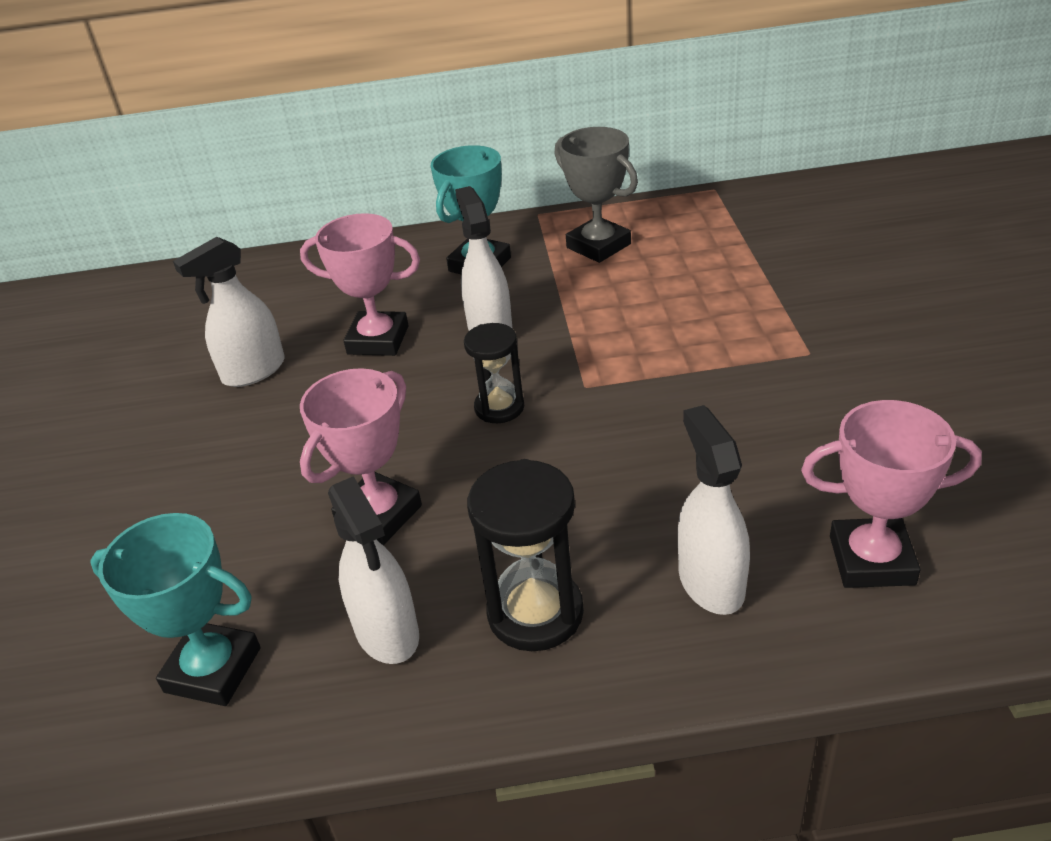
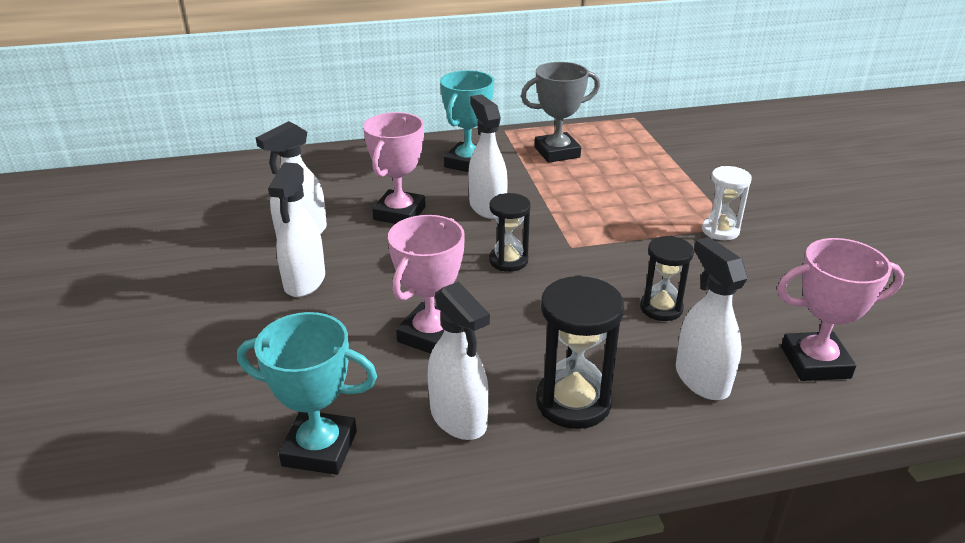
camera: 10 degrees left, 5 degrees down
(243, 438) = (304, 282): none -> white spray bottle
(378, 340) = (399, 213): pink trophy -> pink trophy turned 75 degrees counterclockwise
(598, 246) = (557, 152): grey trophy -> grey trophy turned 60 degrees counterclockwise
(682, 477) = (661, 308): none -> black hourglass
(790, 360) = (720, 230): none -> white hourglass

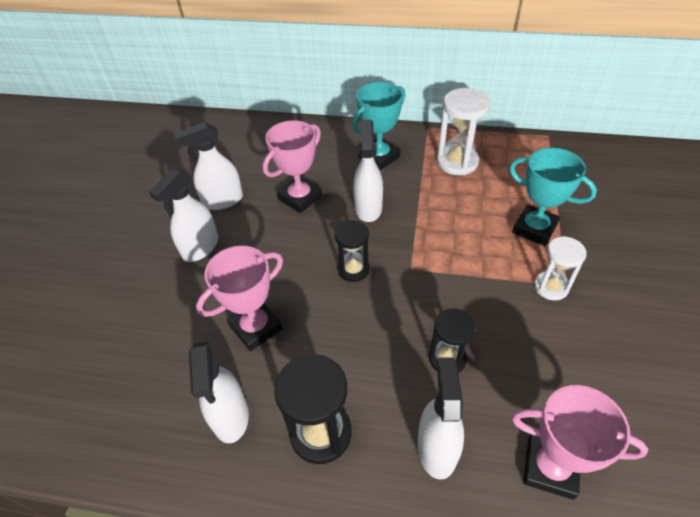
camera: 25 degrees right, 15 degrees up
(320, 448) = (127, 408): turquoise trophy -> turquoise trophy (534, 229)
(557, 152) = (457, 162): grey trophy -> white hourglass

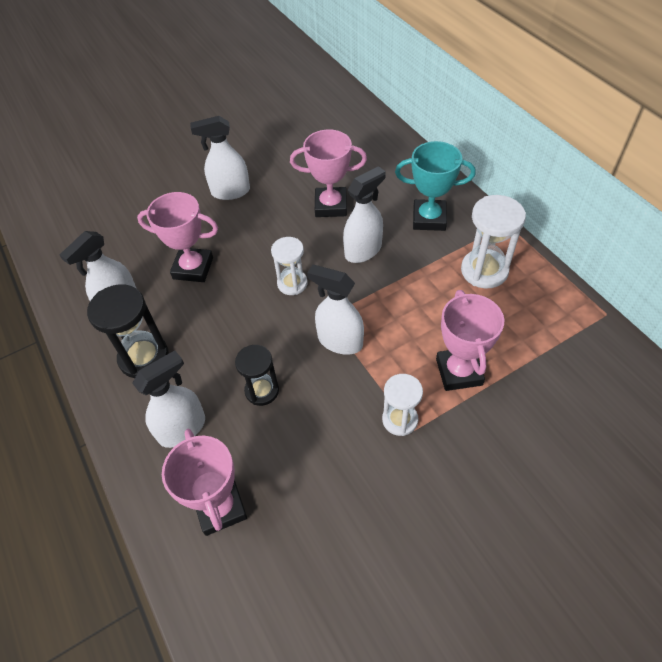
camera: 50 degrees right, 5 degrees up
(223, 200) = (283, 169): white spray bottle -> white spray bottle (339, 341)
(353, 269) = (292, 283): black hourglass -> white hourglass
(534, 229) = (459, 372): turquoise trophy -> pink trophy

